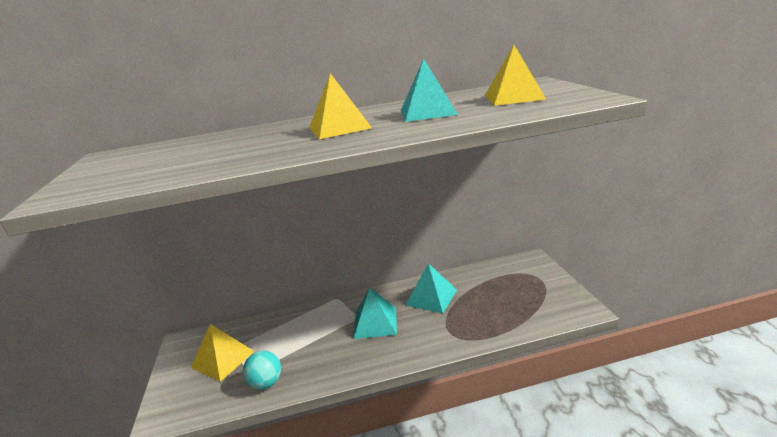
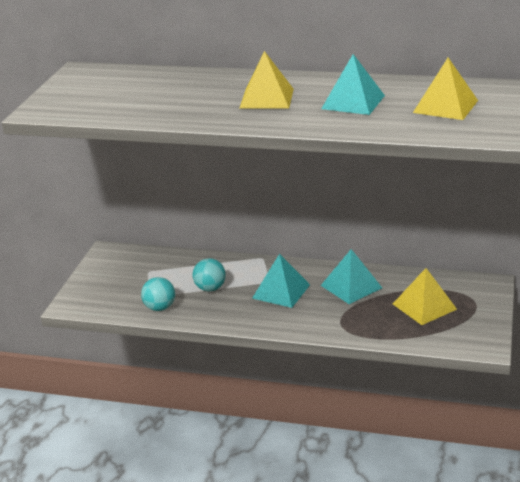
camera: 25 degrees right, 5 degrees up
(222, 359) = (134, 277): yellow pyramid -> yellow pyramid (424, 306)
(307, 343) = (210, 288): none -> turquoise ball

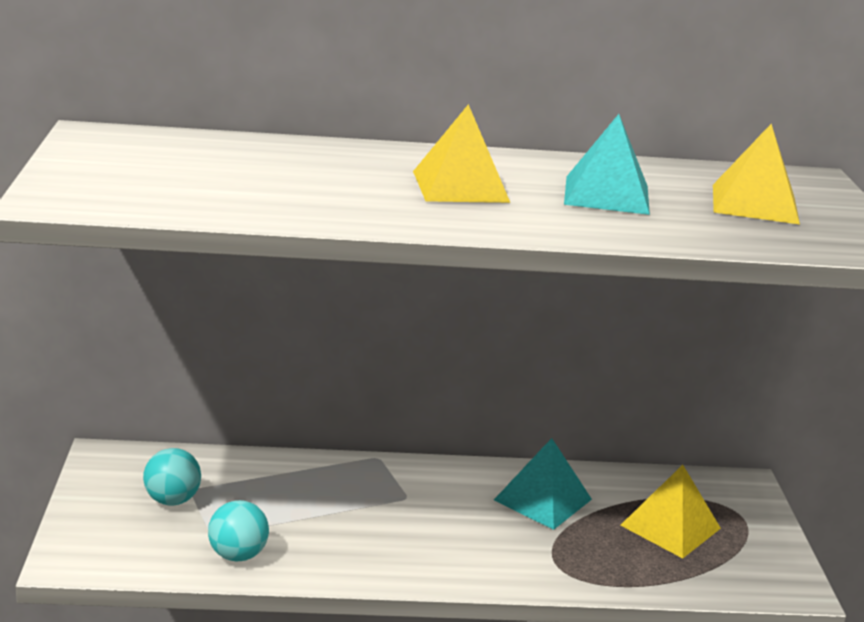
camera: 20 degrees left, 5 degrees down
(210, 288) = (313, 515): turquoise ball -> turquoise ball (172, 500)
(281, 291) = (434, 513): turquoise pyramid -> none

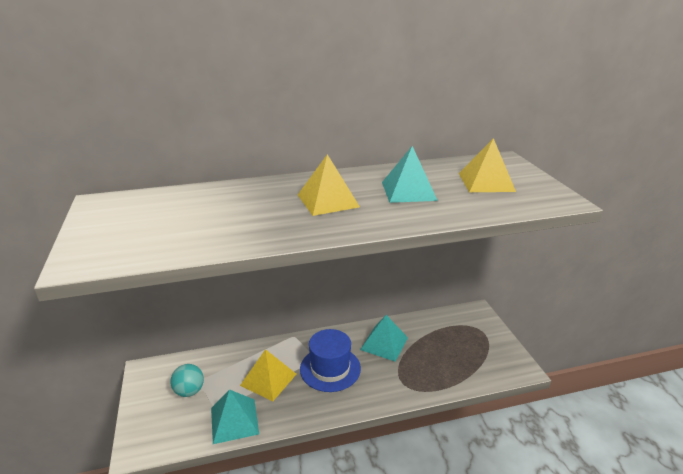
camera: 10 degrees left, 5 degrees up
(238, 555) = (234, 421): turquoise ball -> turquoise pyramid
(429, 516) = (330, 368): none -> blue hat
(670, 526) = (451, 345): yellow pyramid -> yellow pyramid (268, 379)

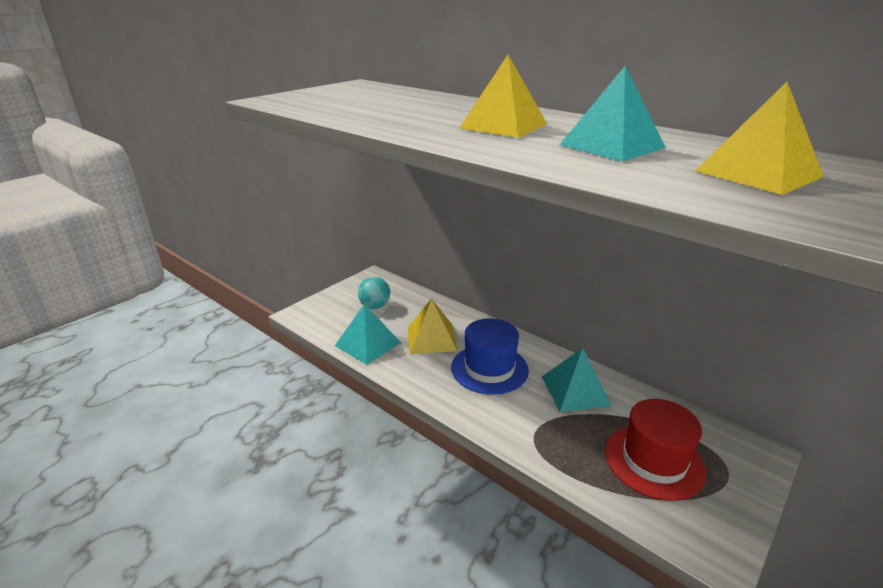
camera: 55 degrees right, 0 degrees up
(457, 349) = (654, 461): none -> red hat

